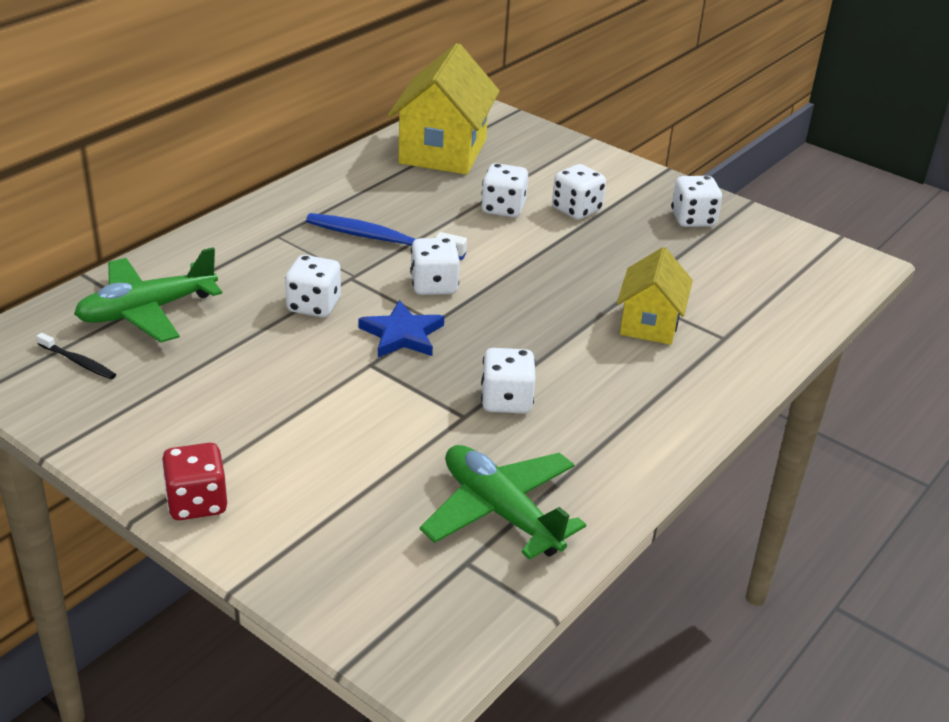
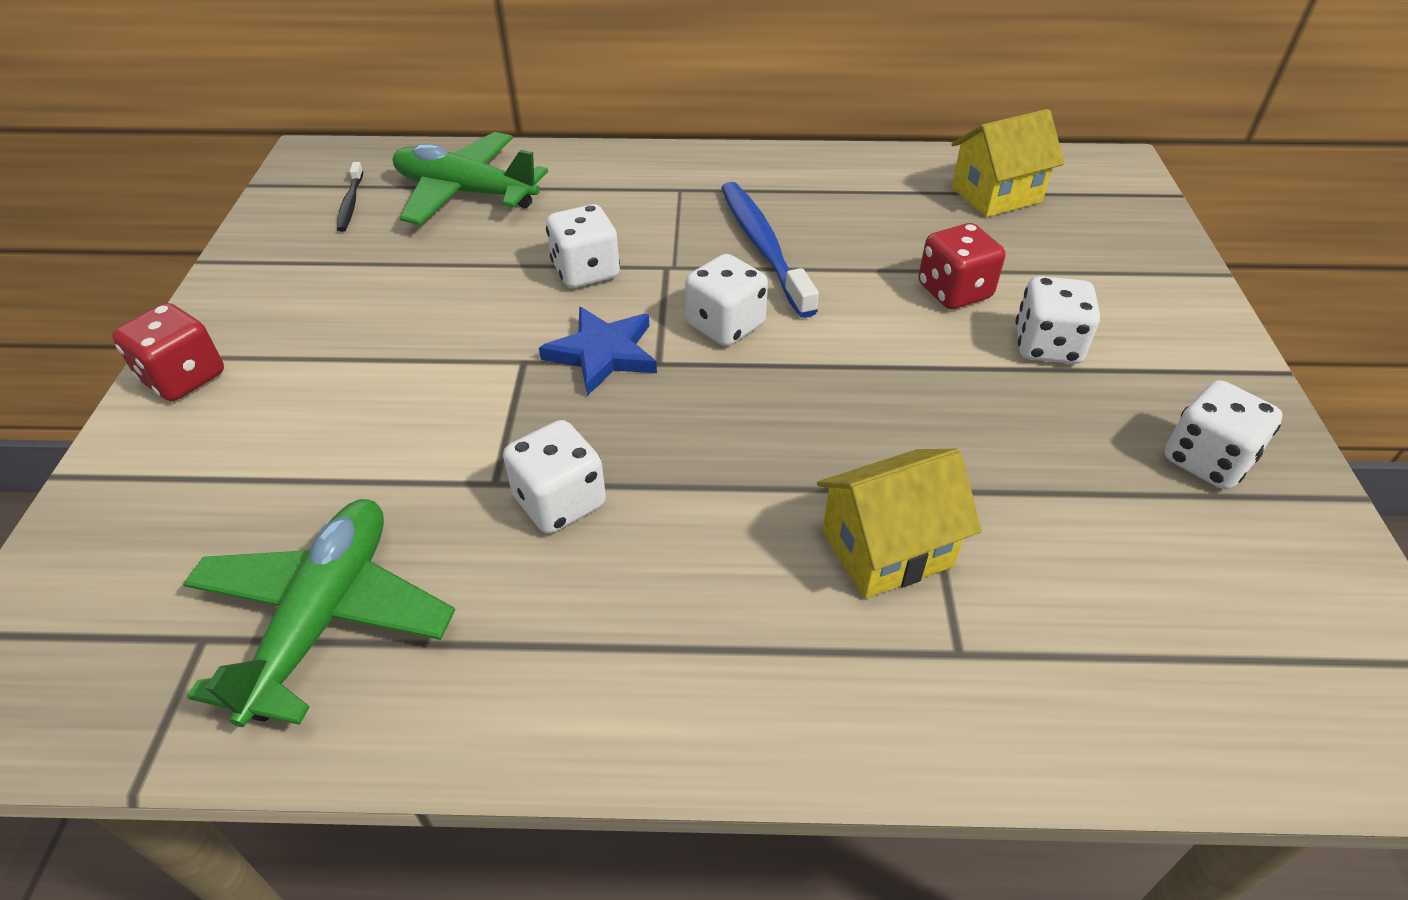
camera: 55 degrees right, 10 degrees up
(443, 151) = (996, 195): yellow house -> yellow house, size x0.61
(503, 208) = (954, 291): white dice -> red dice

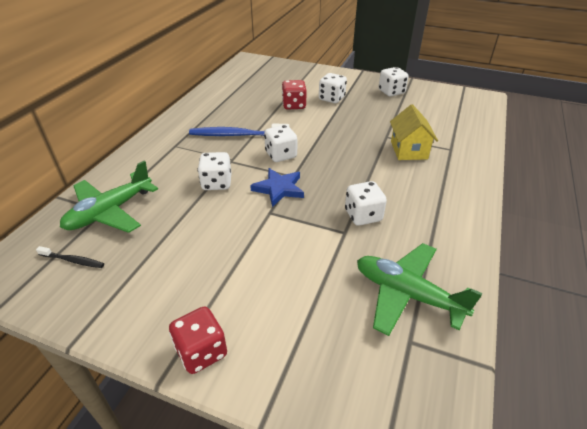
camera: 70 degrees left, 5 degrees down
(996, 195) = (245, 83): yellow house -> none

